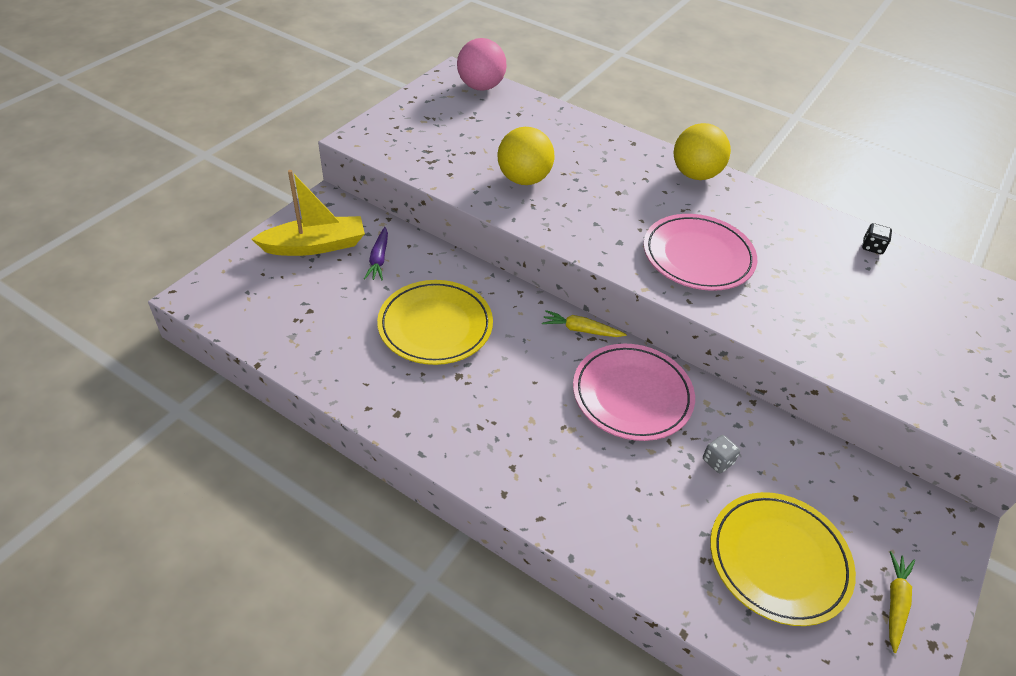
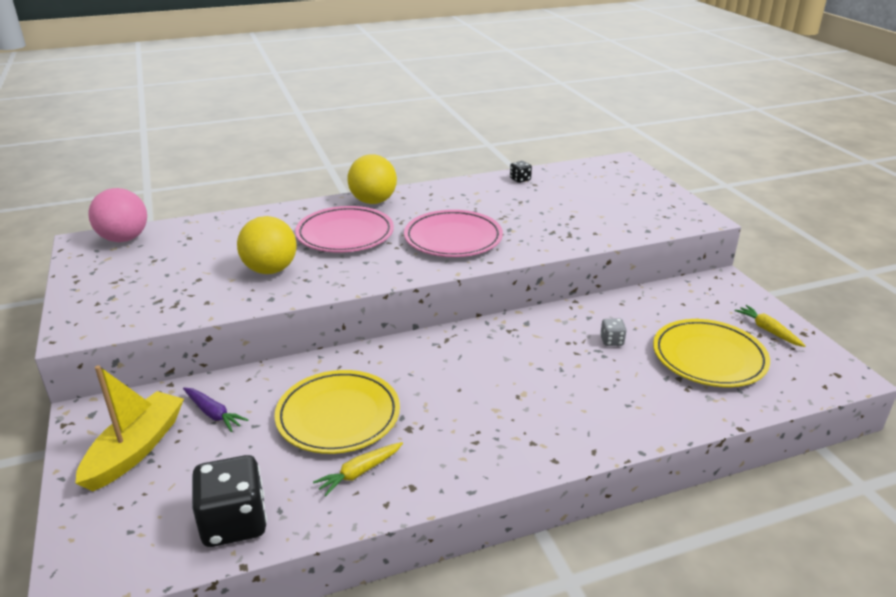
camera: 50 degrees left, 15 degrees down
(289, 336) = (234, 523): none -> black dice
(581, 330) = (432, 340): yellow carrot -> yellow carrot (359, 472)
(632, 395) = (520, 348): pink plate -> pink plate (345, 234)

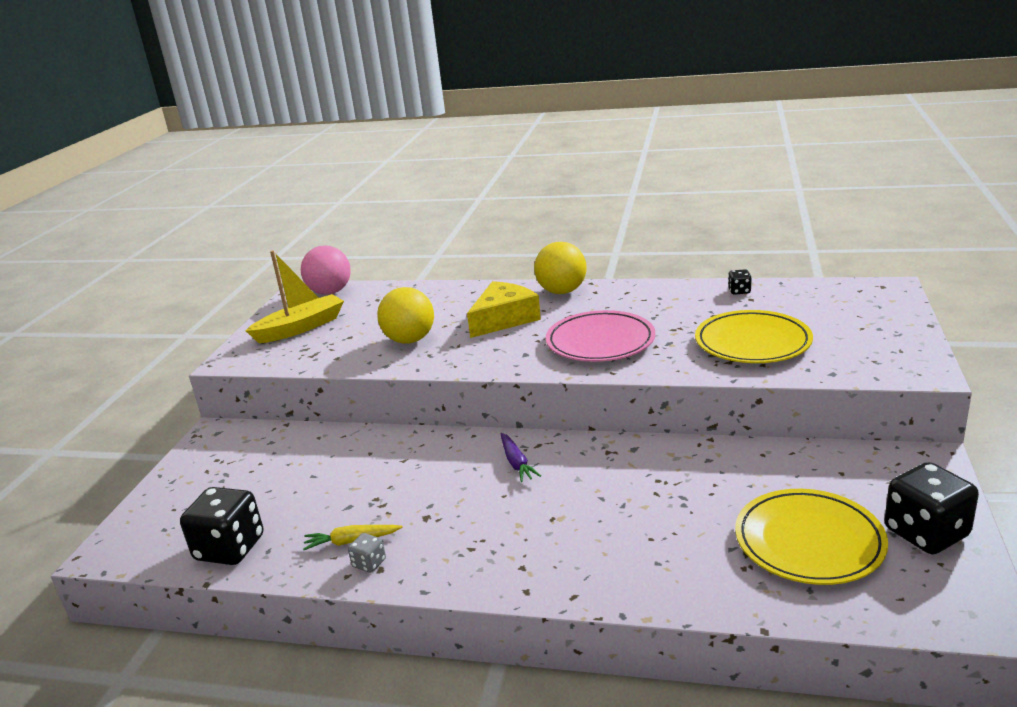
camera: 35 degrees right, 5 degrees down
(136, 449) = (220, 469): yellow boat -> yellow boat (301, 328)
(213, 414) = (293, 457): purple carrot -> purple carrot (516, 463)
(338, 416) = (380, 487): yellow plate -> yellow plate (752, 342)
(345, 234) = (504, 319): pink plate -> yellow cheese
(611, 341) = (708, 491): grey dice -> grey dice (369, 563)
(768, 330) = (926, 533): yellow carrot -> black dice

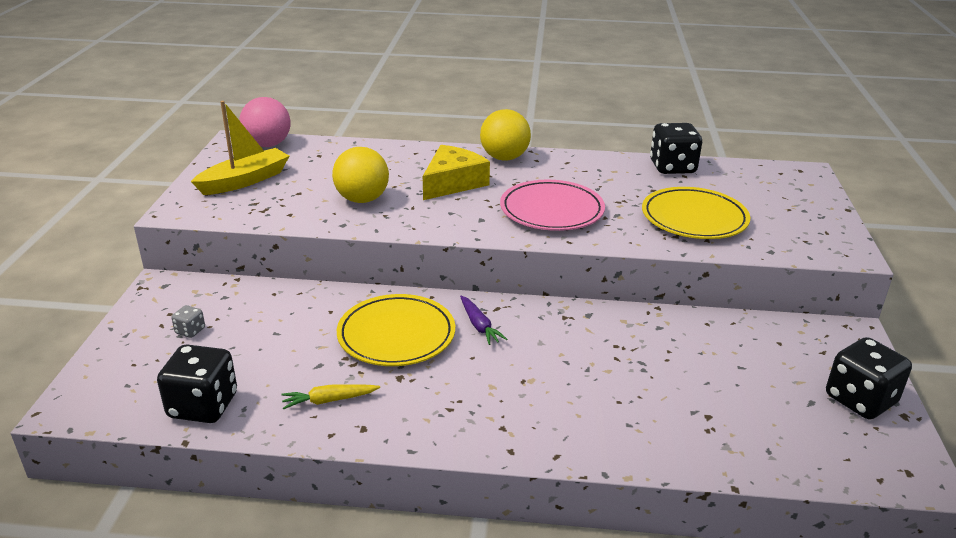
camera: 10 degrees left, 5 degrees up
(369, 563) = (351, 423): grey dice -> grey dice (190, 331)
(739, 291) = (672, 167): black dice -> black dice, size x2.18
(809, 541) = (761, 406): yellow plate -> yellow plate (396, 335)

